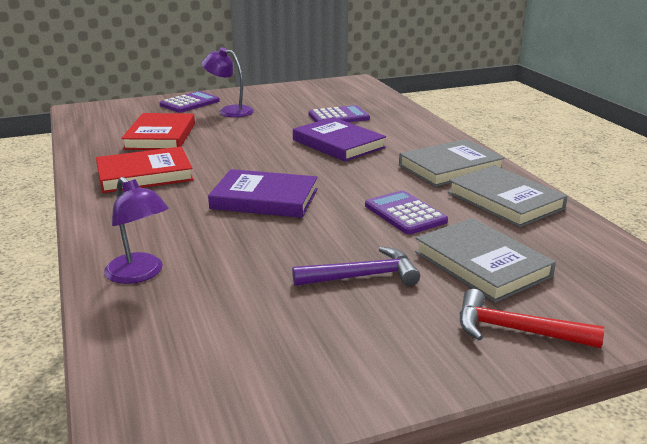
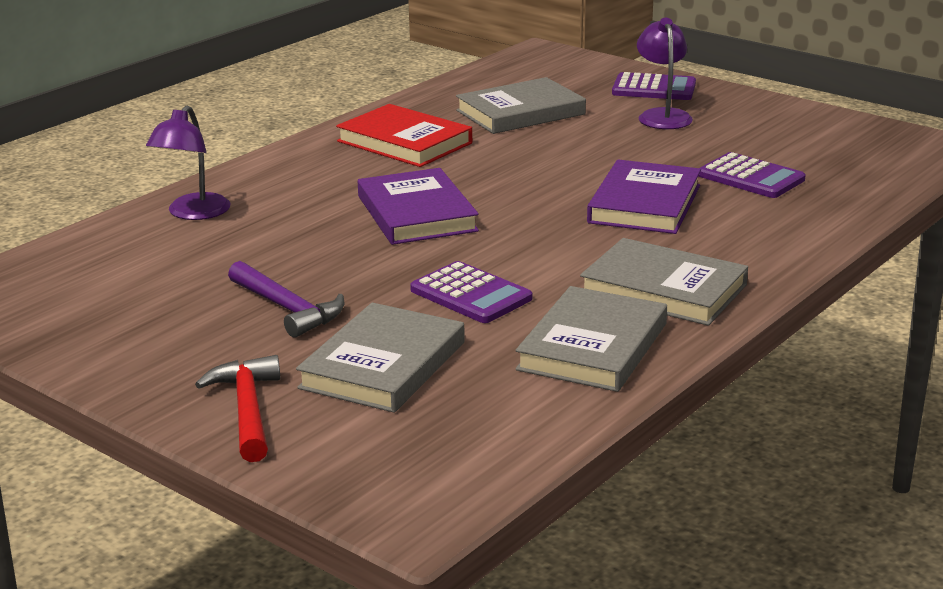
camera: 60 degrees right, 0 degrees up
(161, 136) = (520, 112): red book -> grey book
(405, 213) = (471, 294): purple calculator -> purple calculator turned 105 degrees clockwise

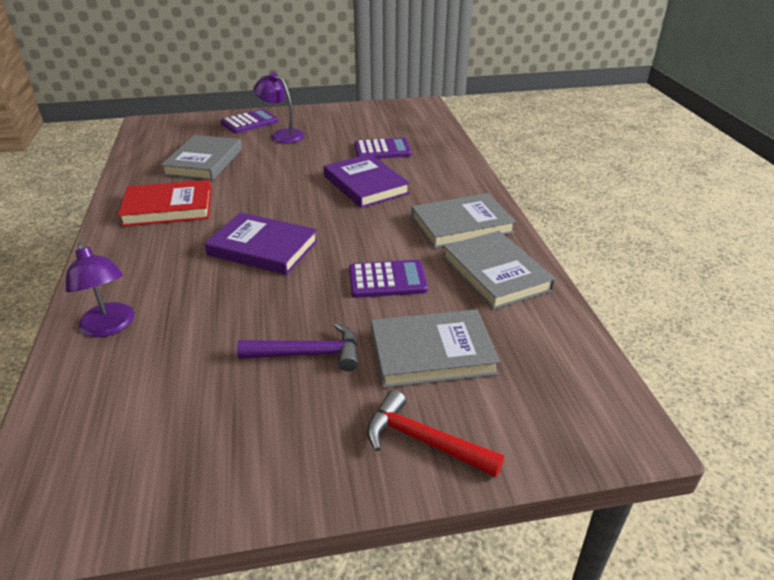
camera: 50 degrees left, 10 degrees up
(383, 365) = (432, 352): grey book -> grey book turned 75 degrees counterclockwise

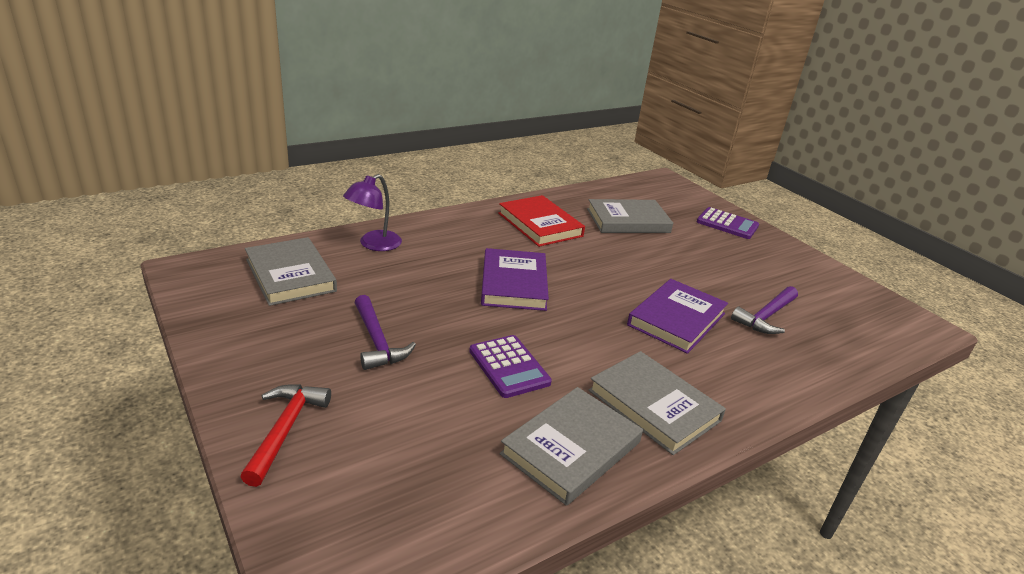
camera: 65 degrees right, 5 degrees down
(282, 135) = (723, 247): purple lamp -> none
(382, 150) = (766, 317): purple calculator -> purple hammer
(432, 352) = (407, 416): grey book -> grey book (290, 275)

